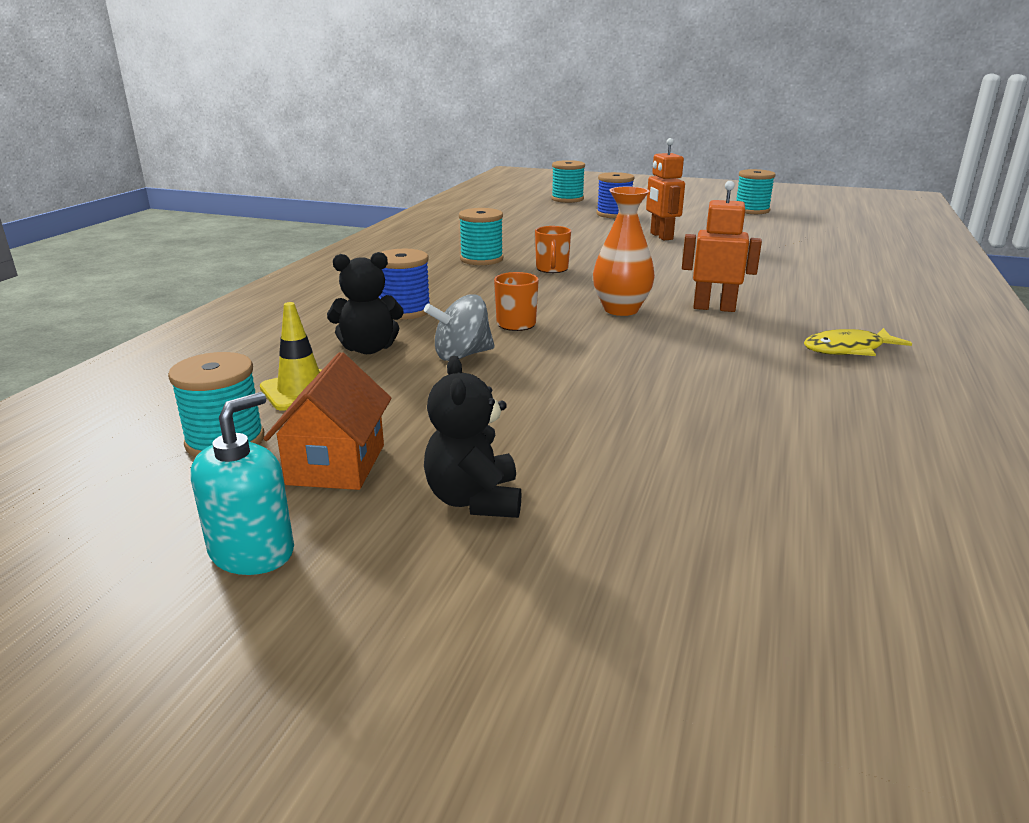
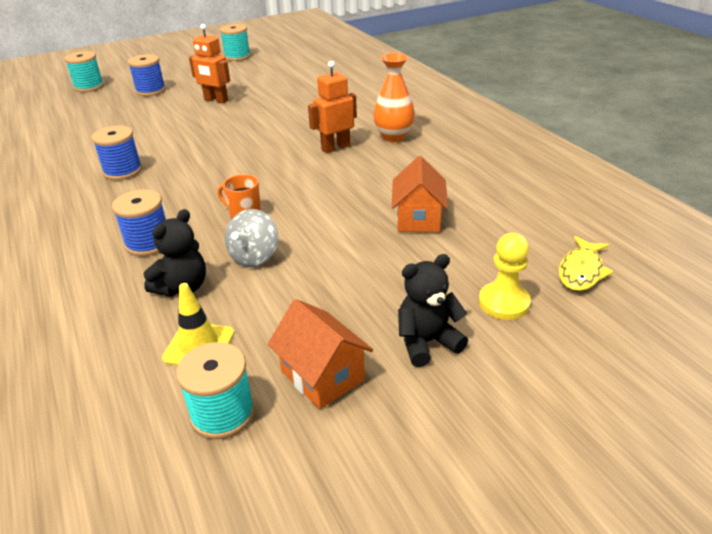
camera: 45 degrees left, 10 degrees up
(252, 552) = (381, 457): turquoise soap dispenser -> none
(474, 500) = (427, 342): black teddy bear -> black teddy bear turned 120 degrees clockwise
(481, 259) = (123, 171): turquoise spool -> blue spool
(552, 269) = (190, 158): orange mug -> none
(621, 310) = (289, 173): orange vase -> orange vase (393, 137)
(633, 521) = (504, 303): none -> yellow pawn
(687, 400) = (418, 219): none -> orange house
(848, 349) = (435, 147): yellow fish -> yellow fish (581, 271)

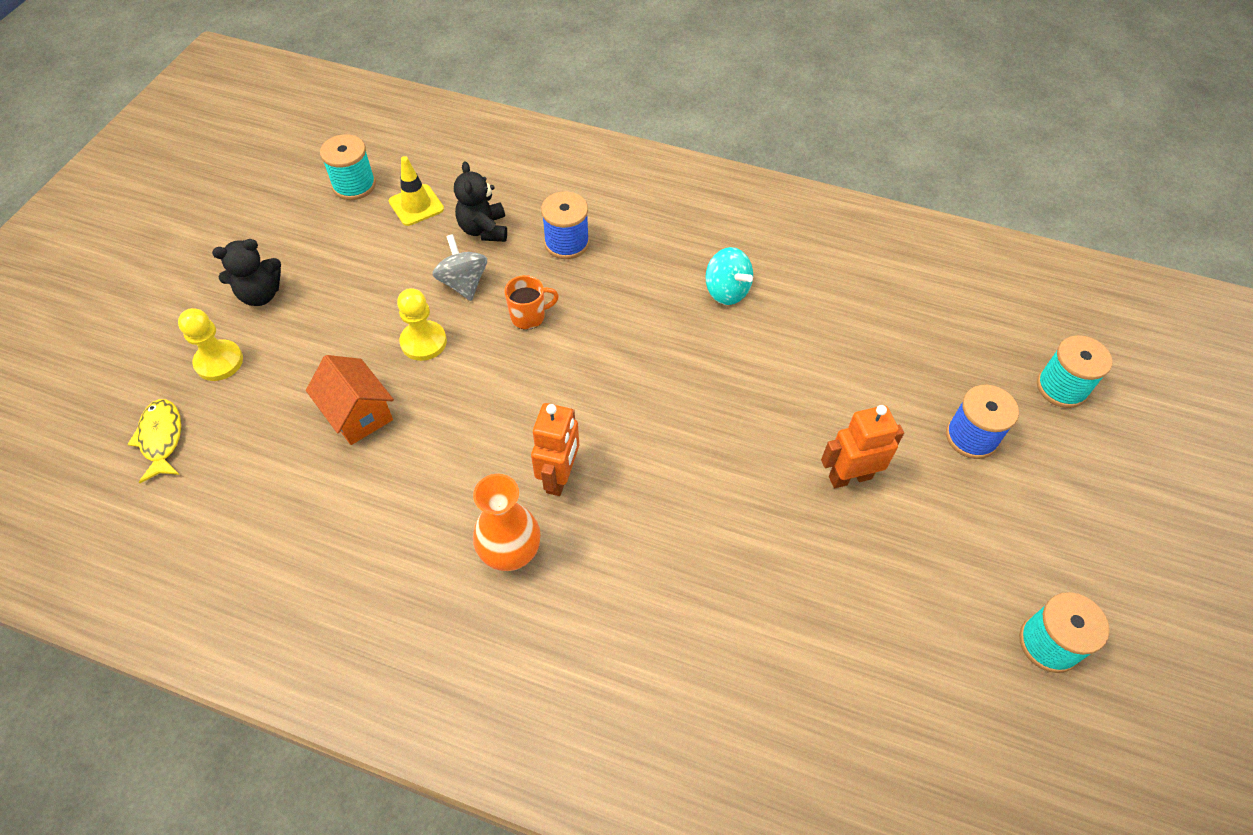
camera: 135 degrees right, 20 degrees up
(123, 171) = (726, 291): blue spool -> turquoise spinning top
(322, 376) = (315, 235): orange house -> none
(330, 235) = (423, 342): none -> yellow pawn
(427, 342) = (260, 294): black teddy bear -> black teddy bear turned 45 degrees clockwise

